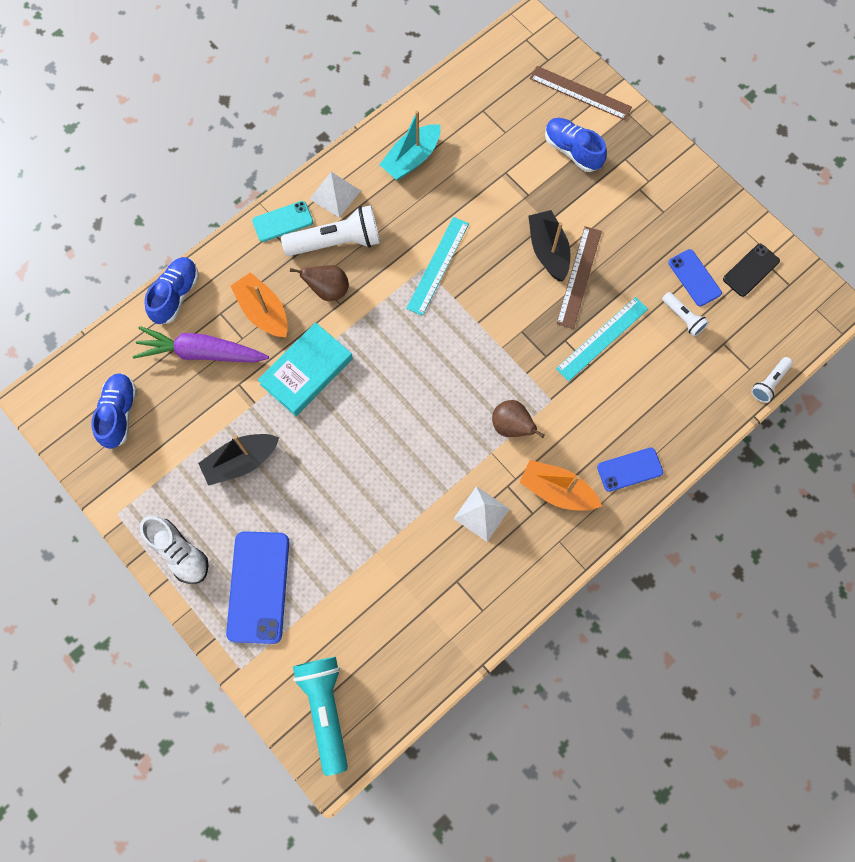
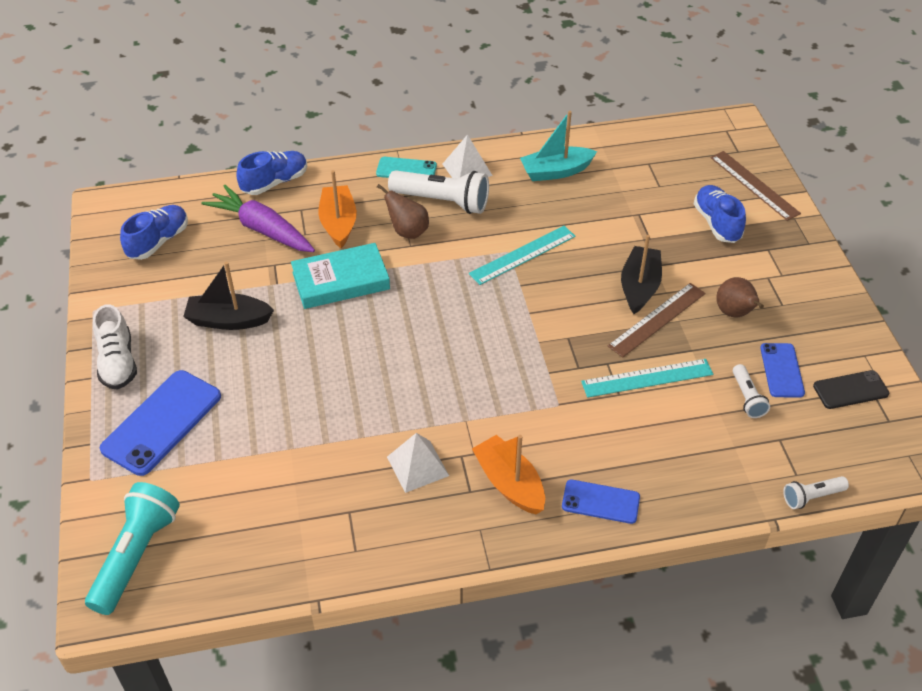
camera: 30 degrees right, 25 degrees down
(512, 426) = (502, 408): brown pear -> brown pear (735, 313)

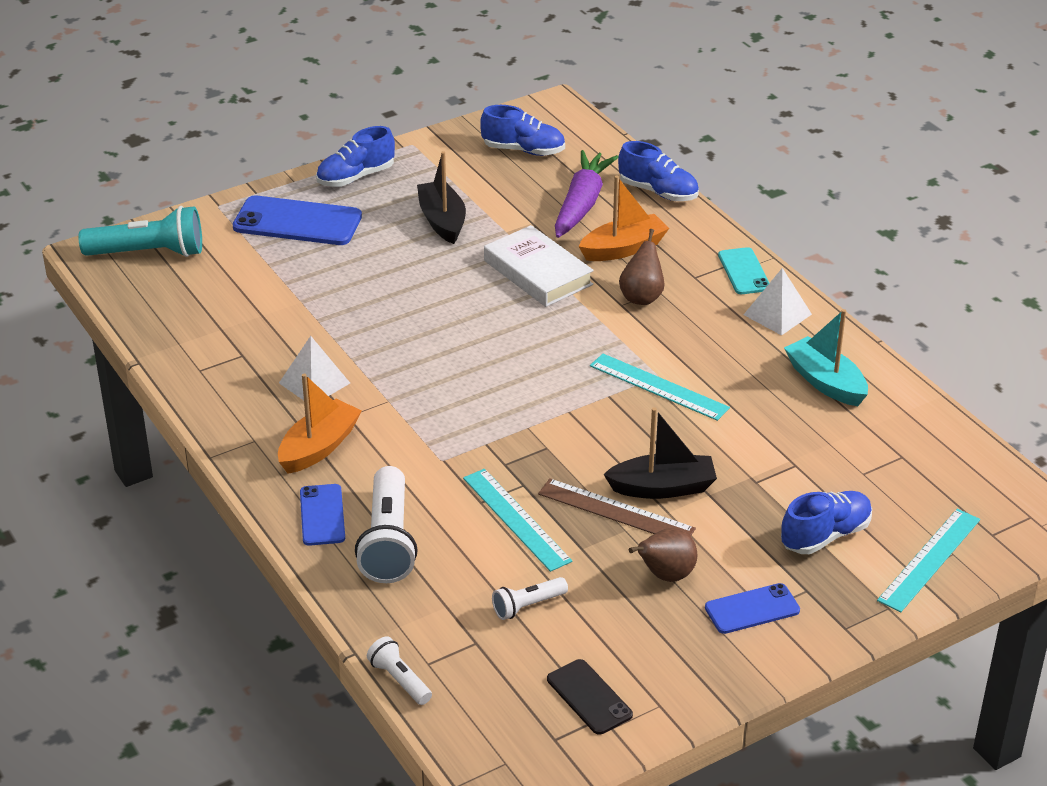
camera: 70 degrees right, 10 degrees down
(118, 362) = (356, 177): white shoe -> blue shoe
(341, 281) = (538, 273): turquoise book -> white book
(442, 201) = (708, 309): white flashlight -> white flashlight (388, 542)
(754, 185) = (929, 560): brown ruler -> turquoise ruler
(781, 370) = (589, 630): blue phone -> blue phone (752, 609)

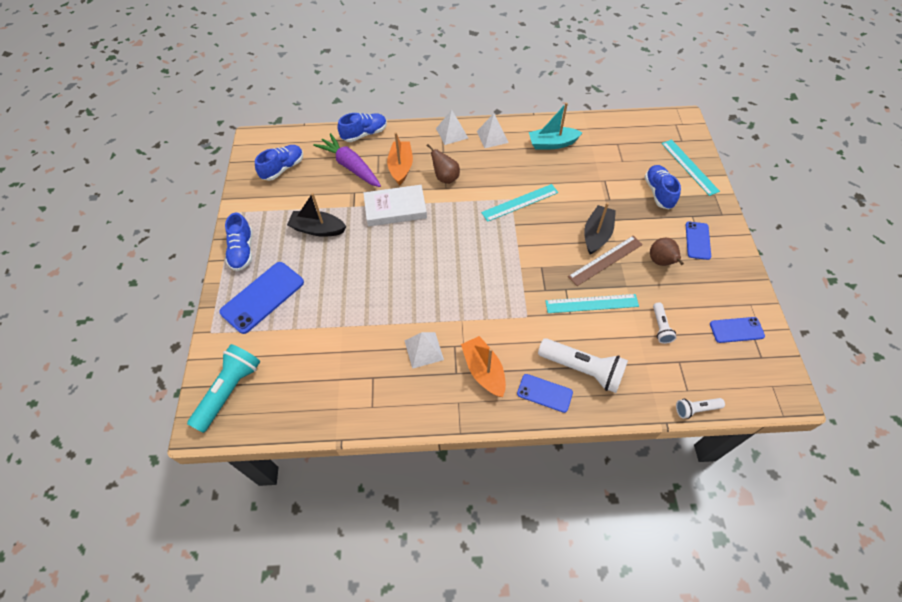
camera: 60 degrees left, 20 degrees up
(589, 697) = (736, 330): black phone -> blue phone
(744, 271) = (452, 133): turquoise phone -> white pyramid

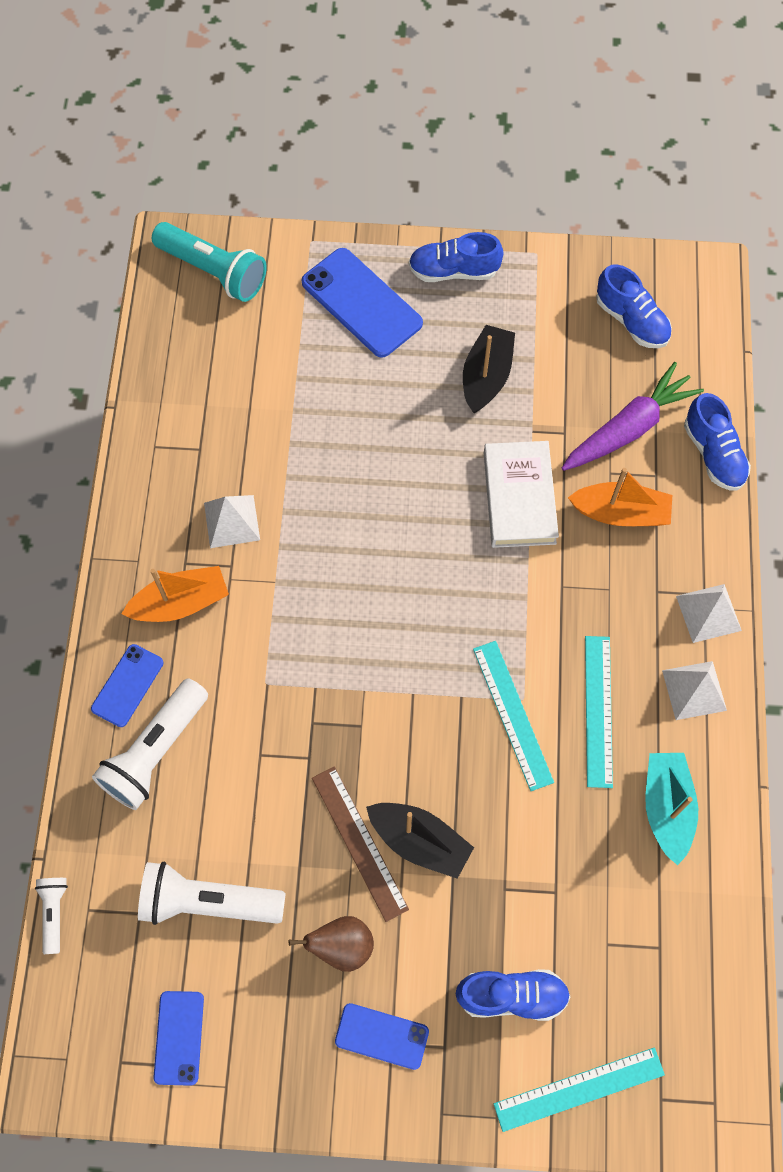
camera: 95 degrees right, 10 degrees up
(445, 177) = (587, 588): brown pear -> none
(591, 304) = (272, 795): turquoise ruler -> turquoise ruler (598, 710)
(660, 327) = (207, 902): white flashlight -> white flashlight, size x1.92

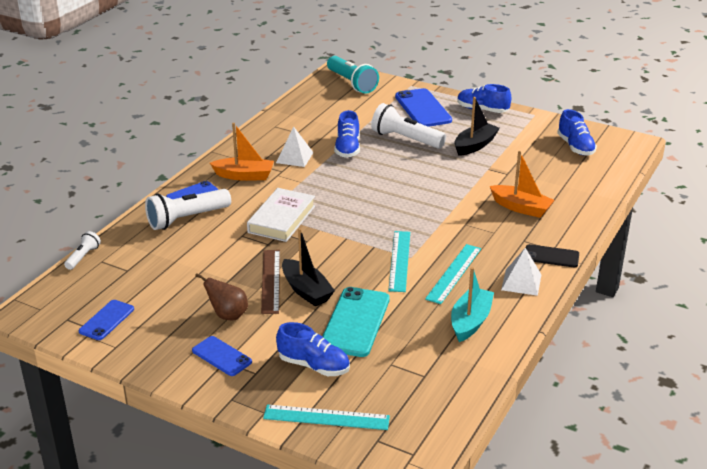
camera: 25 degrees right, 35 degrees down
(207, 902) = (167, 277): white flashlight -> white flashlight (405, 139)
(519, 497) = (463, 188): white book -> white book (281, 219)
(520, 879) = (355, 322): none -> turquoise phone
(628, 428) = (547, 181): purple carrot -> none
(708, 613) = (551, 256): white pyramid -> black phone
(713, 454) = (595, 201): blue shoe -> blue shoe (347, 148)

